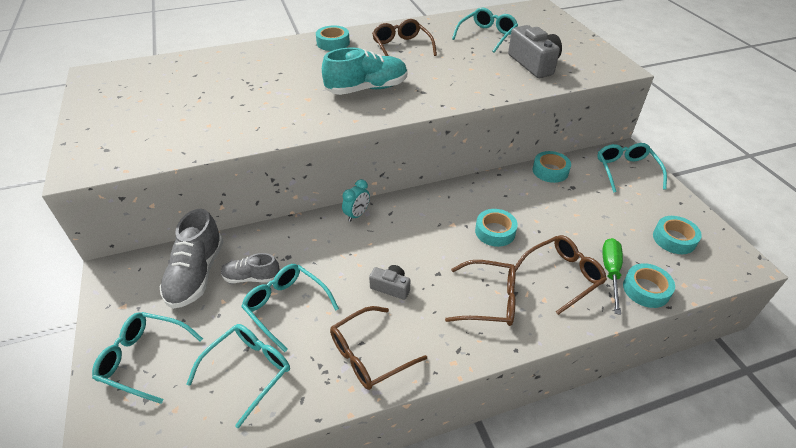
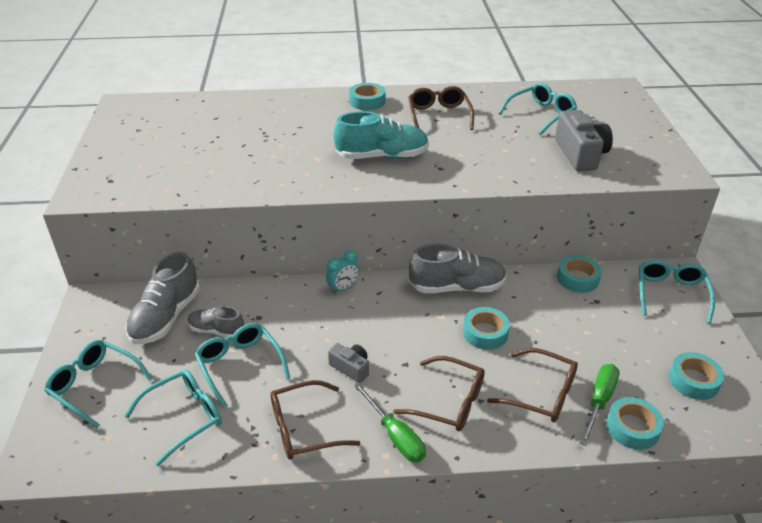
camera: 15 degrees right, 5 degrees down
(455, 196) = (457, 287): none -> grey shoe
(455, 342) = (395, 436): none -> green screwdriver
(563, 276) = (542, 394): brown glasses -> brown glasses turned 45 degrees clockwise

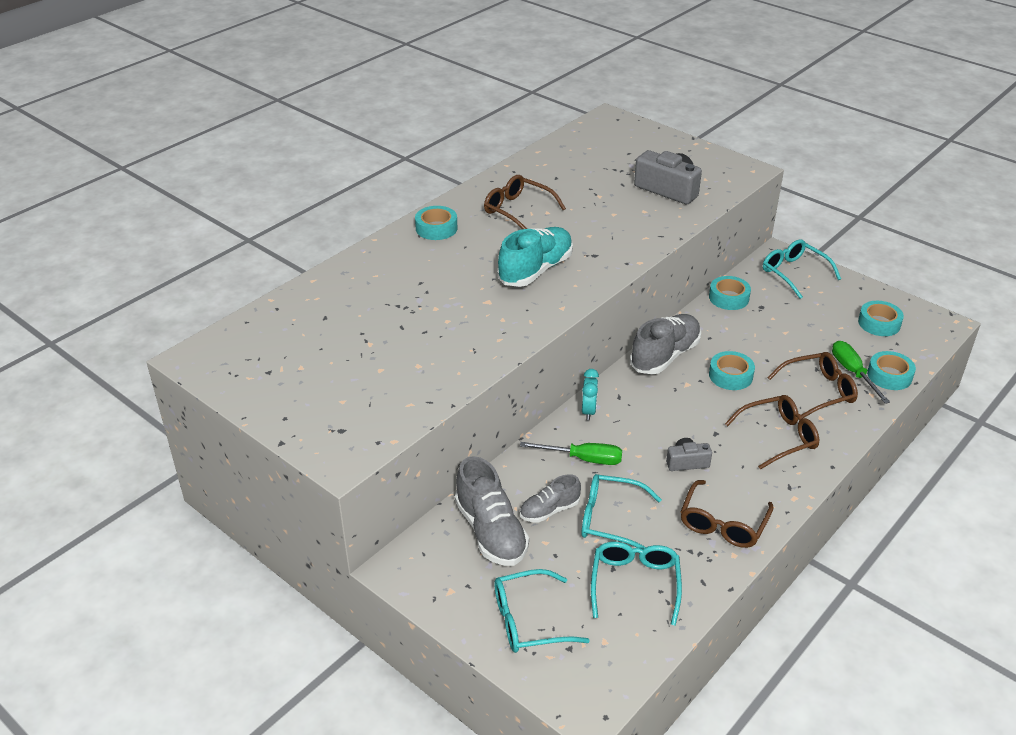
camera: 45 degrees left, 0 degrees up
(395, 436) = (781, 482): green screwdriver -> green screwdriver (583, 459)
(541, 114) = (591, 169): turquoise glasses -> none

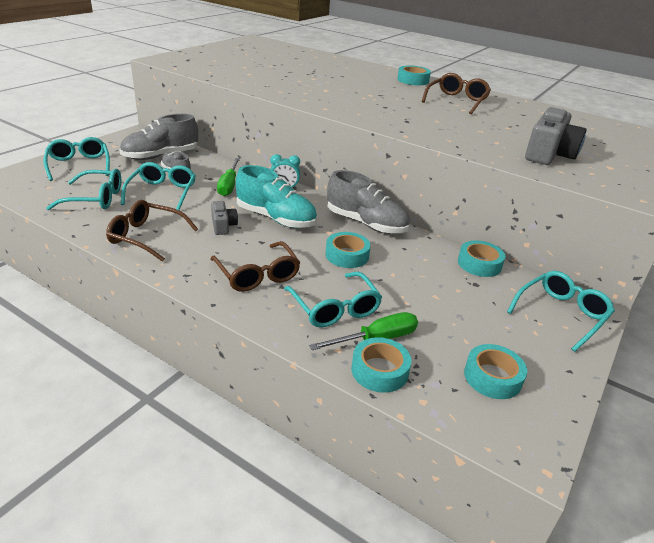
camera: 80 degrees right, 5 degrees down
(535, 270) = (373, 103): turquoise shoe -> turquoise shoe (276, 218)
(818, 391) = (335, 308): brown glasses -> turquoise glasses

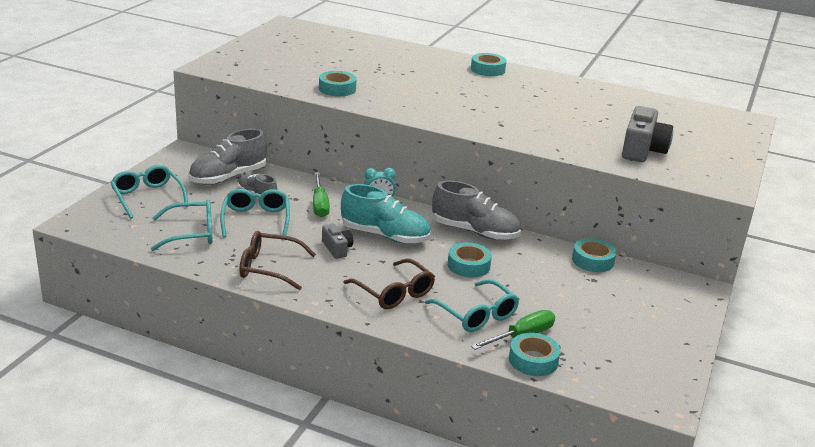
camera: 10 degrees left, 5 degrees down
(457, 101) = (541, 93): brown glasses -> none
(492, 377) = (626, 355): turquoise tape -> turquoise tape (337, 89)
(561, 314) = (673, 298): turquoise glasses -> none

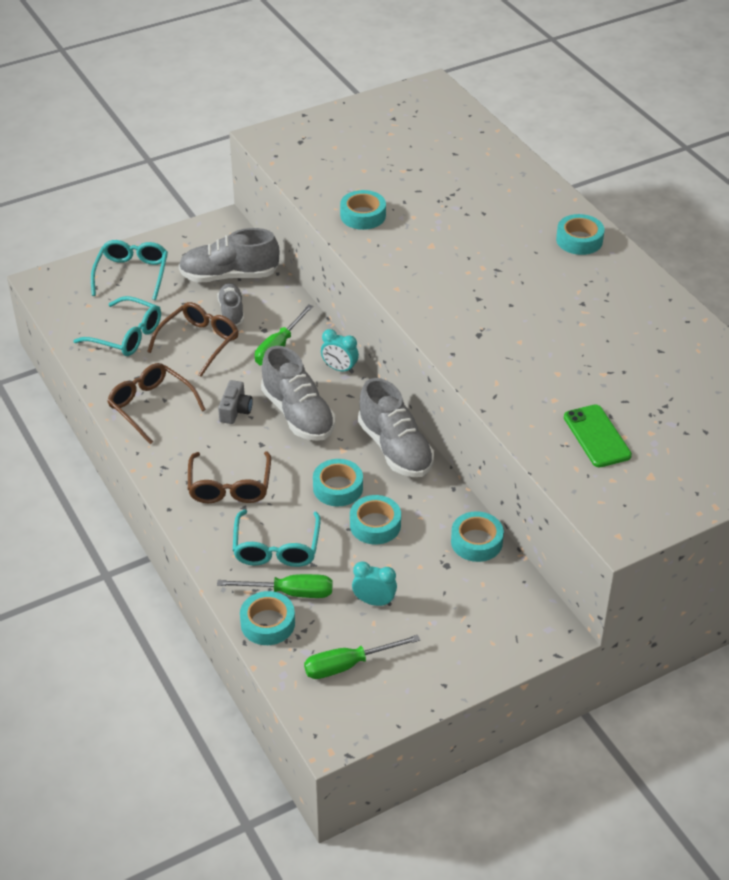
camera: 40 degrees right, 15 degrees up
(256, 220) = (199, 342): turquoise glasses -> brown glasses
(385, 236) = (298, 414): turquoise shoe -> grey shoe
(521, 276) = (375, 525): none -> turquoise tape
(581, 317) = (374, 601): none -> turquoise clock
(617, 360) = (348, 665): none -> green screwdriver
(642, 150) = (597, 436): grey camera -> green phone

